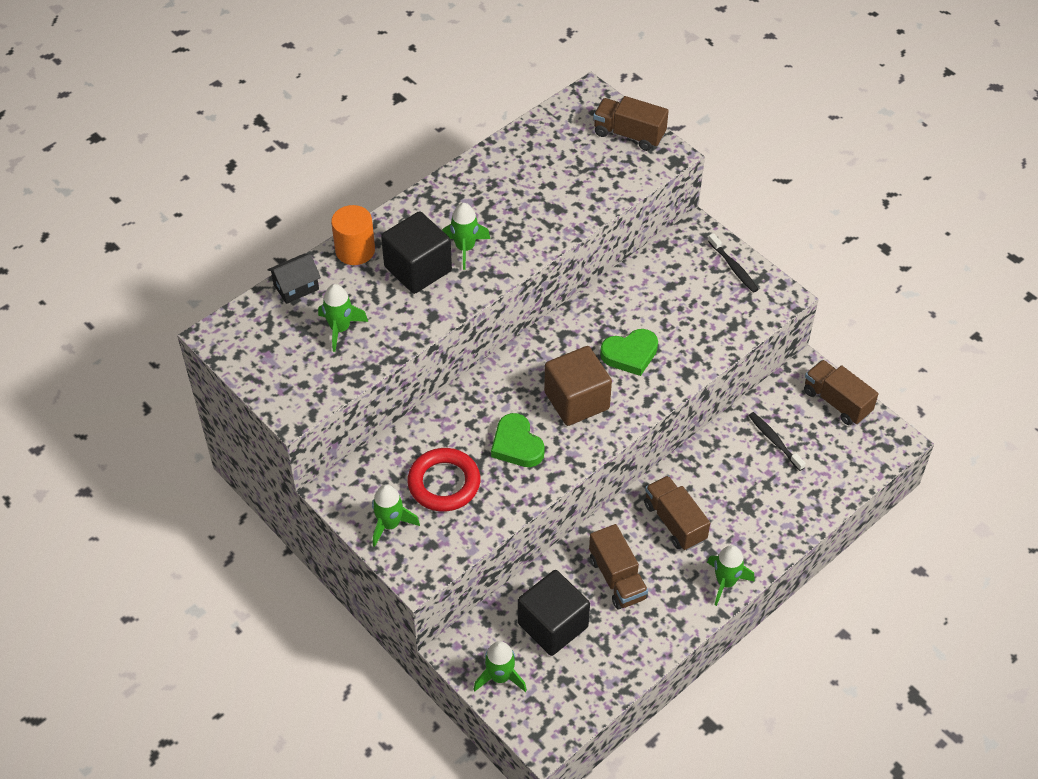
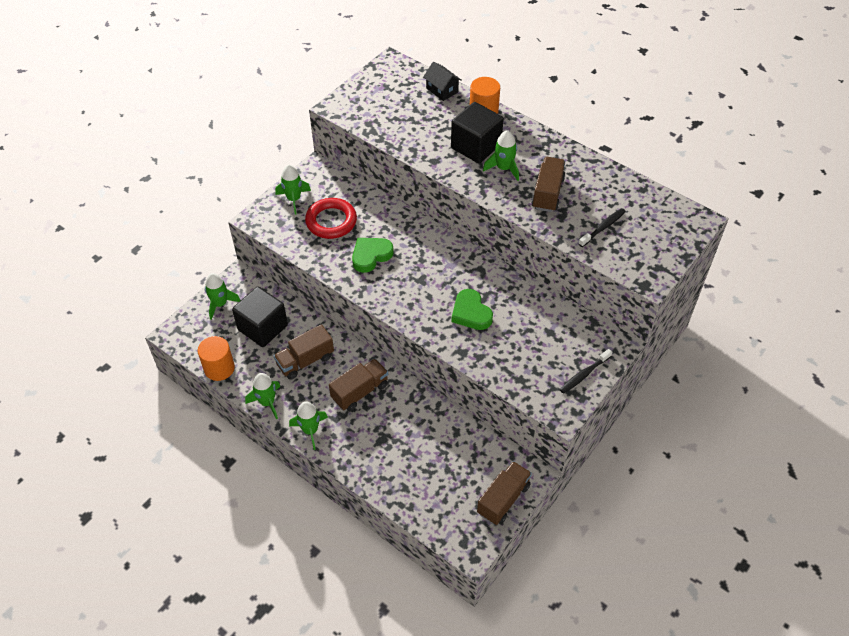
camera: 80 degrees right, 0 degrees up
(340, 329) = (410, 117): green rocket -> green rocket (267, 402)
(576, 400) = (418, 285): brown cube -> none
(613, 683) = (219, 368): none -> orange cylinder
(629, 134) = (663, 251): brown truck -> brown truck (547, 193)
(774, 441) = (451, 454): black toothbrush -> black toothbrush (603, 228)

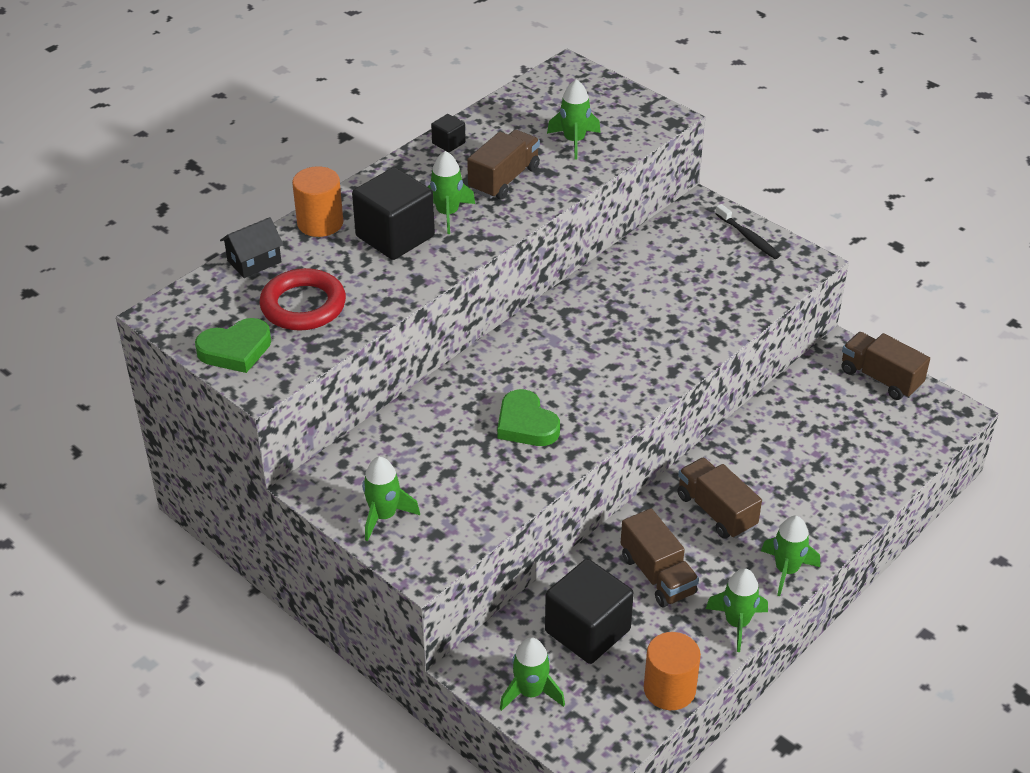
camera: 85 degrees left, 10 degrees down
(331, 221) = (444, 469): red ring -> red ring (303, 305)
(471, 313) = (645, 326): green heart -> green heart (235, 350)
(547, 193) = (504, 179): brown truck -> brown truck turned 105 degrees clockwise
(583, 162) = (448, 143): none -> black cube
(603, 228) = (574, 141): black toothbrush -> green rocket

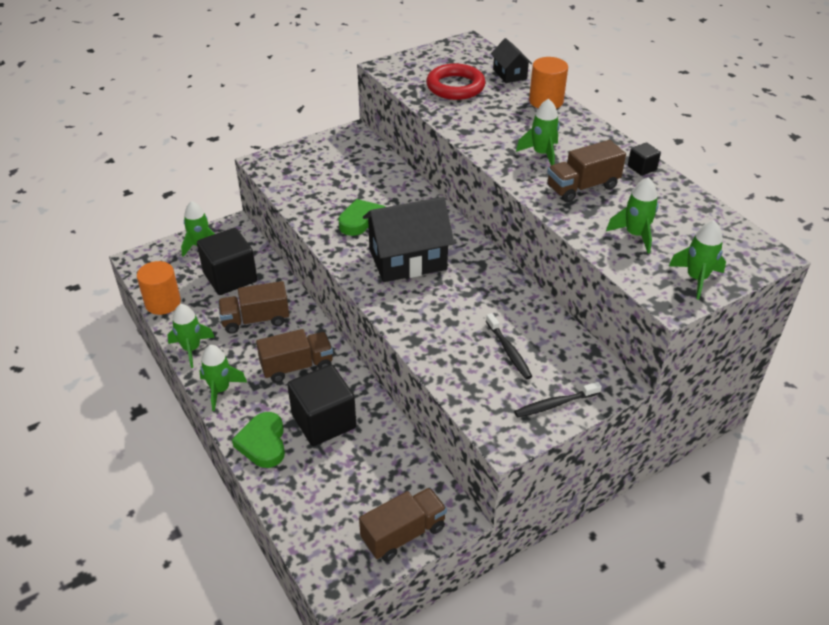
camera: 105 degrees right, 0 degrees up
(235, 350) = (422, 61): green heart -> green heart (263, 443)
(384, 516) = (313, 154): green rocket -> green rocket (696, 278)
(395, 236) = (520, 128): black cube -> black cube (324, 421)
(504, 179) = (582, 187): brown truck -> brown truck turned 105 degrees clockwise
(584, 370) = (407, 259): none -> black house
(694, 273) = (509, 351): none -> black toothbrush

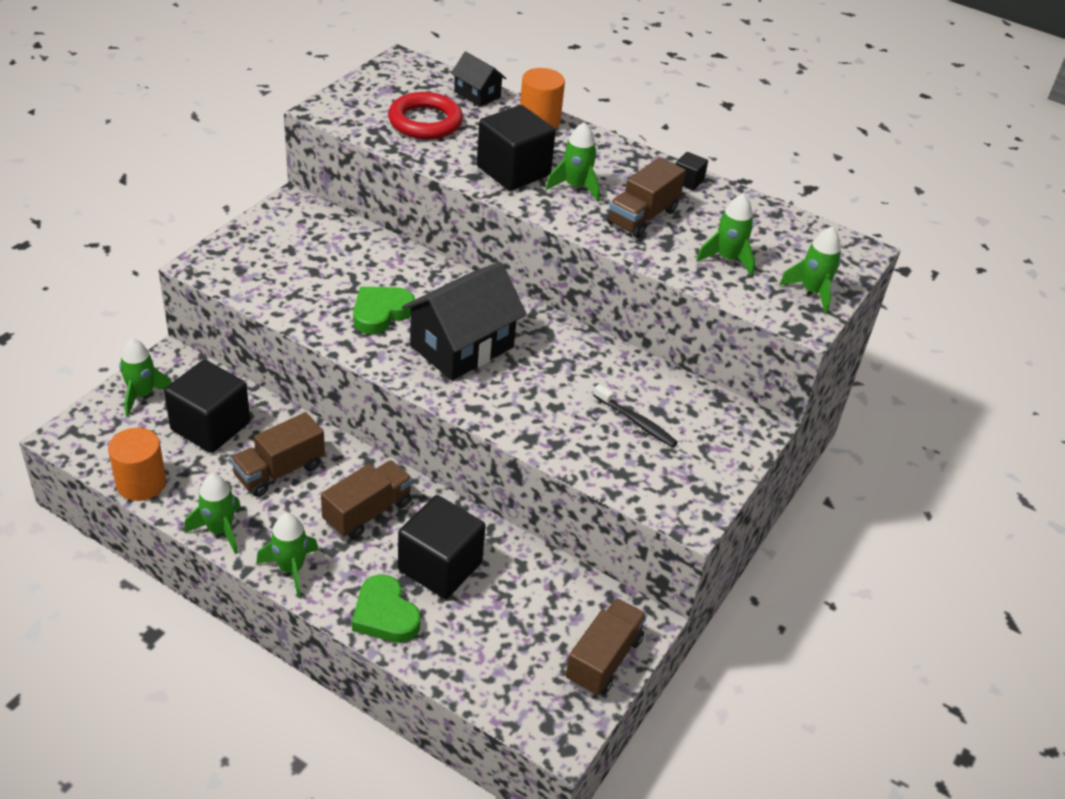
camera: 30 degrees left, 0 degrees up
(499, 133) = (513, 171): none -> black cube
(555, 404) = (716, 465): black toothbrush -> none

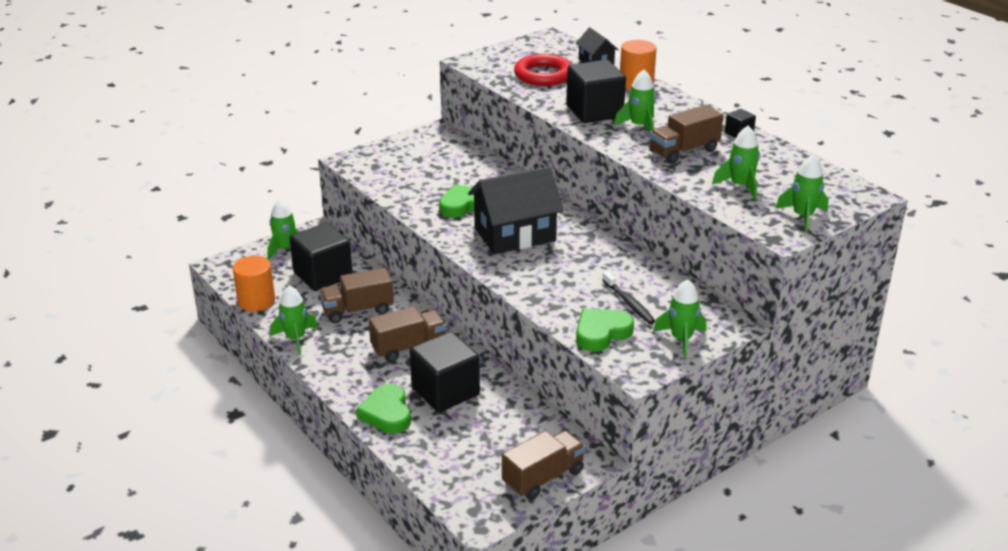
camera: 25 degrees right, 10 degrees down
(291, 569) = (333, 371): green rocket -> green rocket (681, 339)
(626, 471) = (601, 333): none -> green heart

